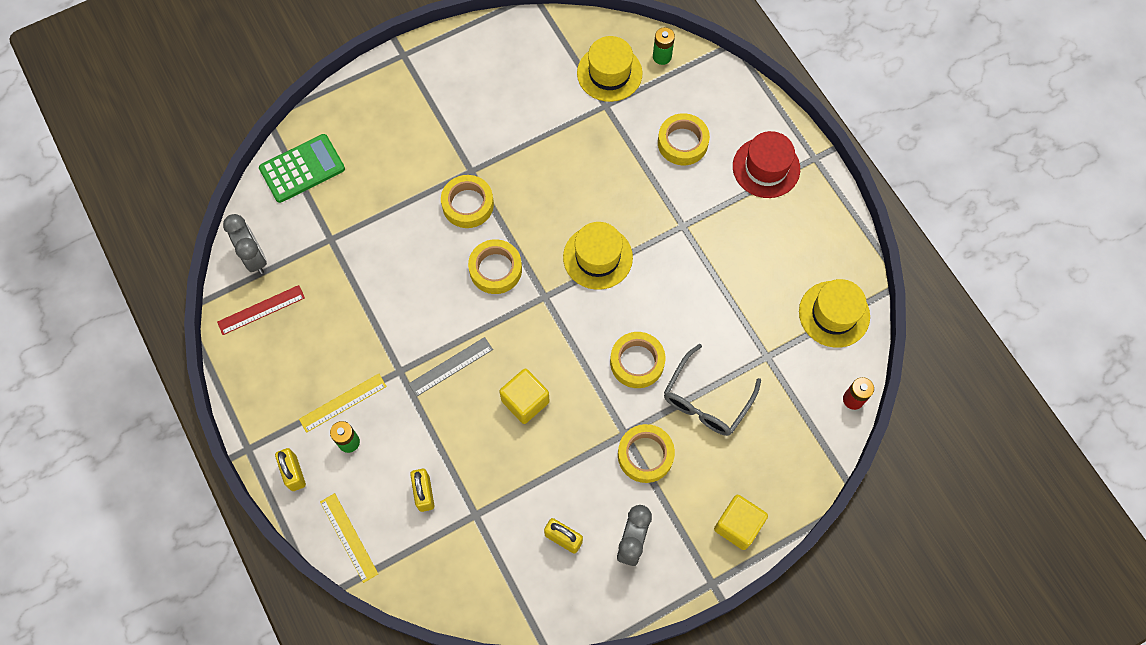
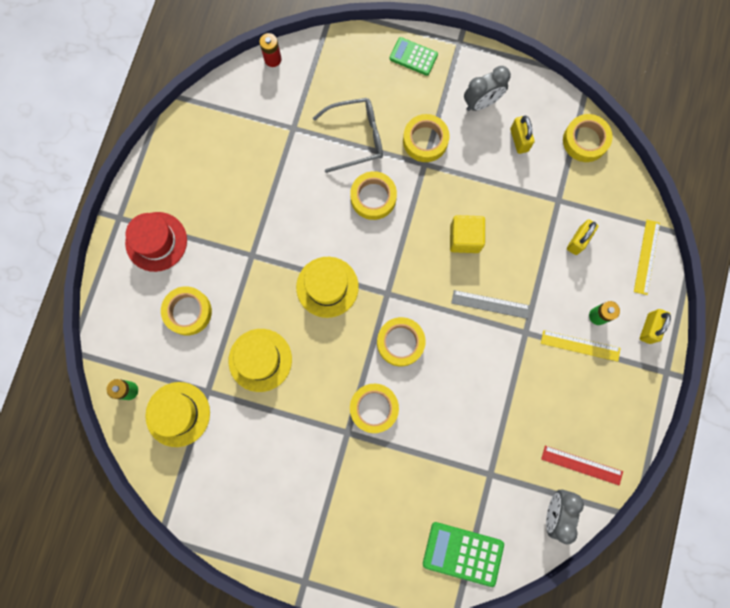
camera: 135 degrees left, 10 degrees up
(502, 598) = (585, 140): none -> yellow tape
(738, 525) = (413, 57): yellow cube -> green calculator
(834, 314) = (226, 114): yellow hat -> yellow hat (260, 360)

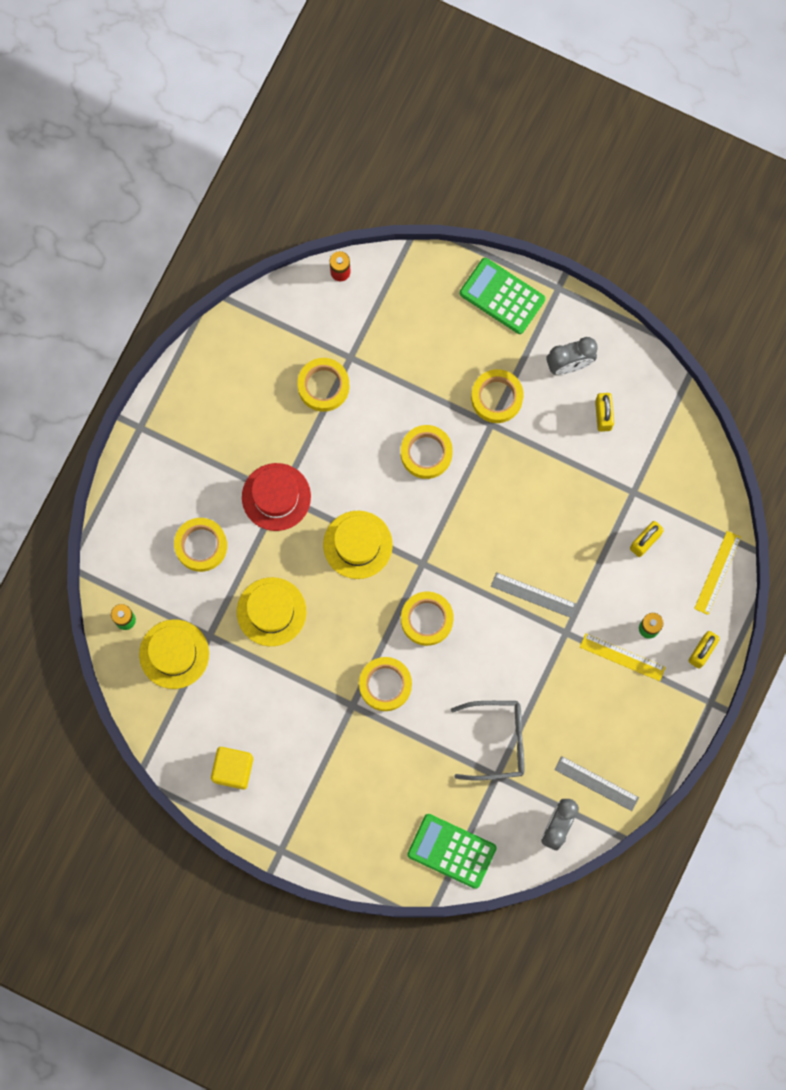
camera: 10 degrees right, 0 degrees up
(156, 241) = (177, 461): red hat -> red hat (276, 497)
(355, 137) = (419, 380): grey glasses -> grey glasses (497, 741)
(413, 57) = (502, 296): green calculator -> green calculator, size x1.52
(465, 238) = (519, 517): yellow cube -> yellow cube (233, 769)
(581, 465) = (596, 783): red ruler -> grey ruler
(585, 140) = (678, 429): yellow tape -> yellow tape (323, 386)

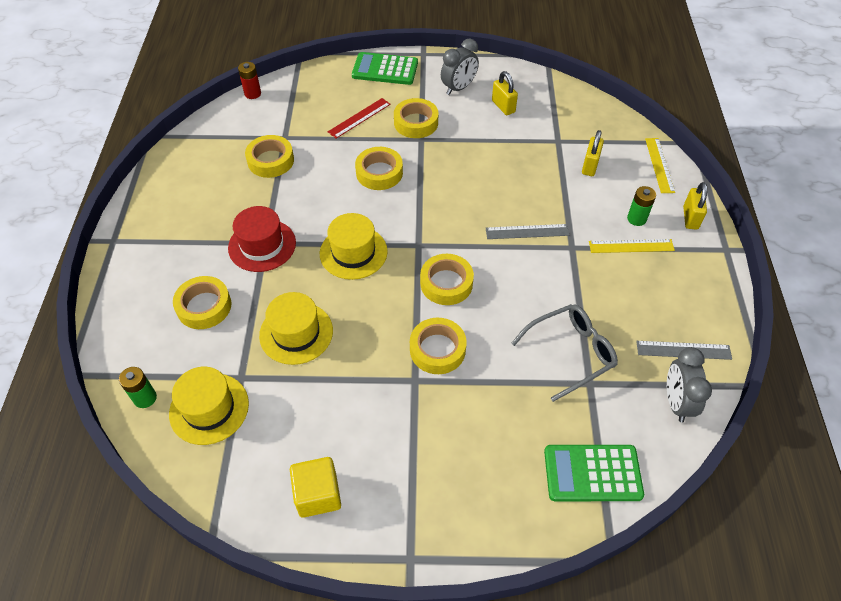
camera: 25 degrees left, 25 degrees down
(440, 363) = (359, 118): none -> red ruler

